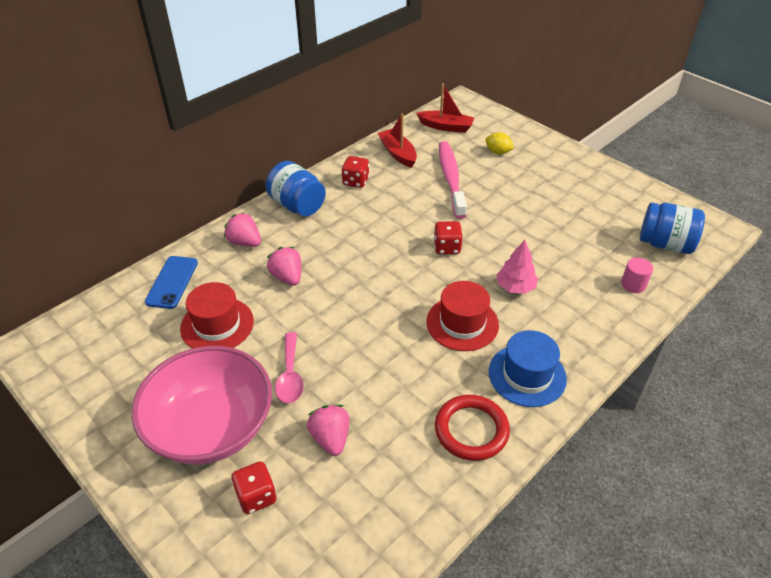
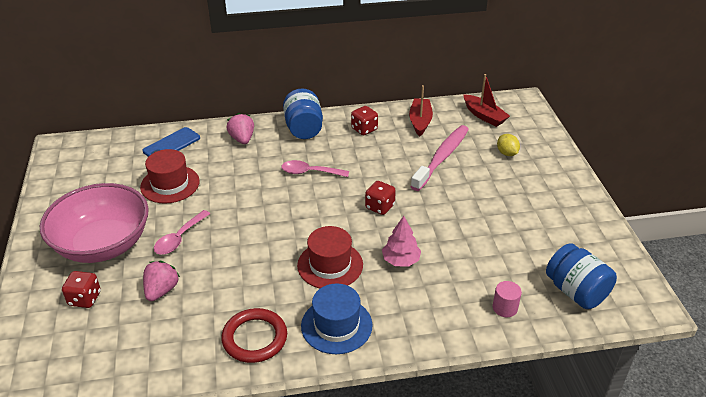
camera: 35 degrees right, 5 degrees down
(287, 277) = (245, 174): pink strawberry -> none
(349, 245) = (310, 172): none -> pink spoon

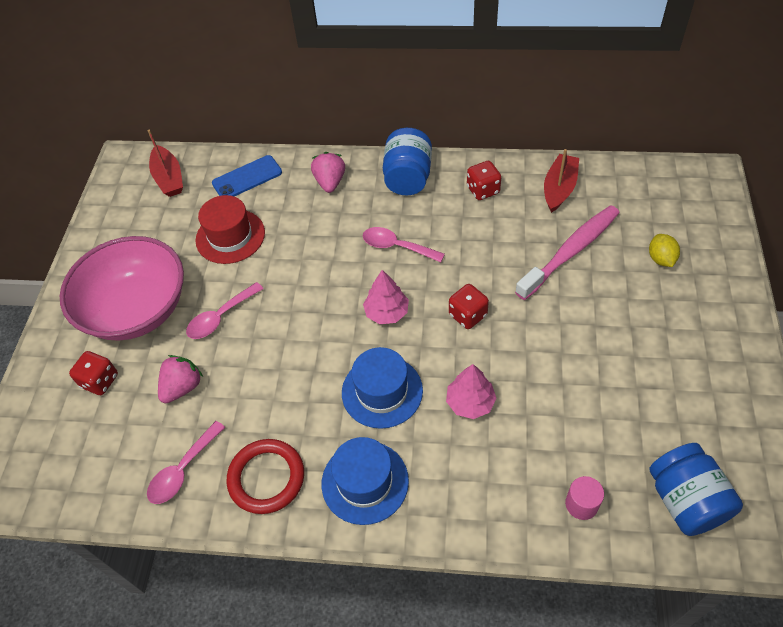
camera: 20 degrees right, 15 degrees up
(180, 346) = (183, 470): none -> pink spoon
(316, 214) = (387, 312): none -> pink tree
(330, 265) = (382, 391): red hat -> blue hat
(484, 116) = (648, 192): red boat -> red boat (169, 178)

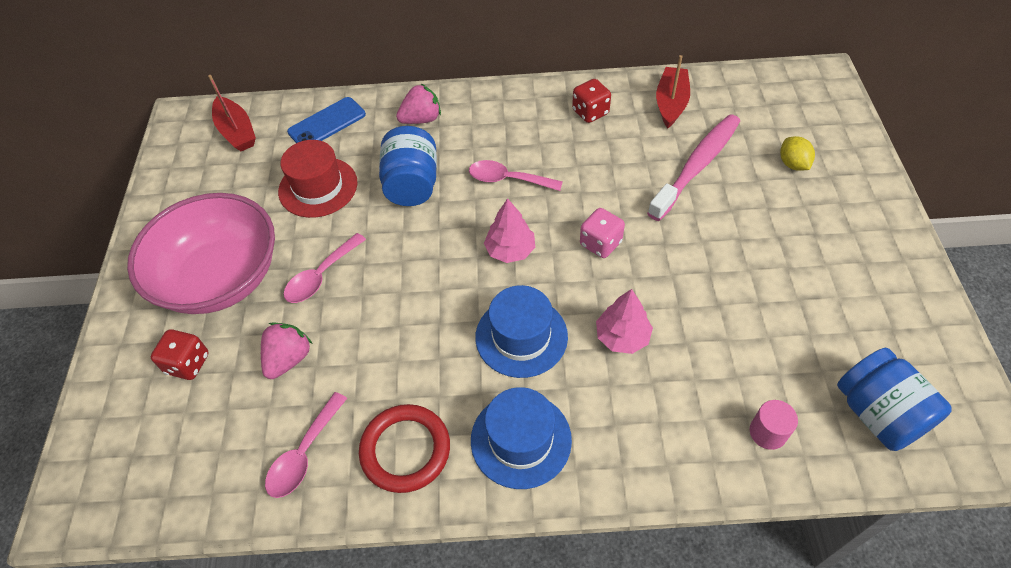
camera: 10 degrees left, 0 degrees up
(330, 182) = (421, 119): pink strawberry -> pink strawberry turned 75 degrees clockwise
(408, 178) = (506, 107): blue jar -> blue jar (412, 184)
(468, 315) = (600, 243): red dice -> pink dice

